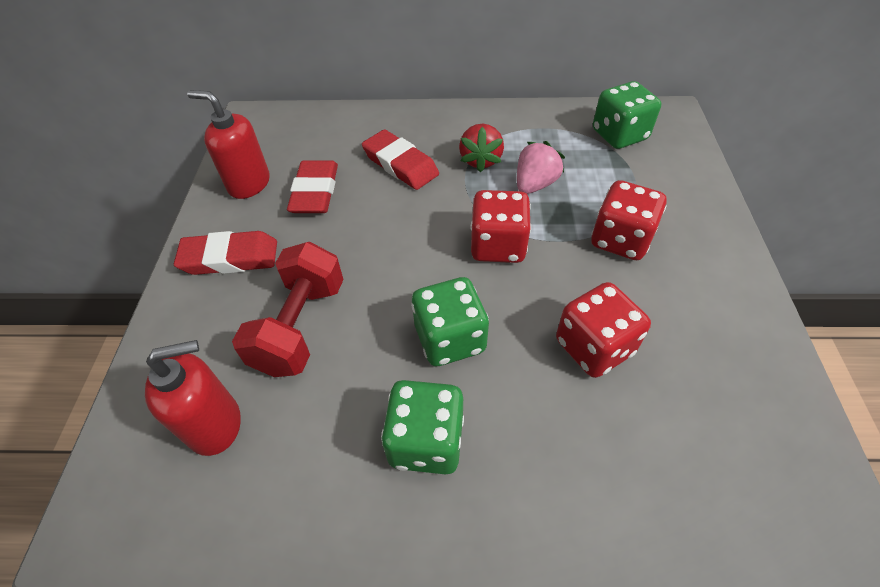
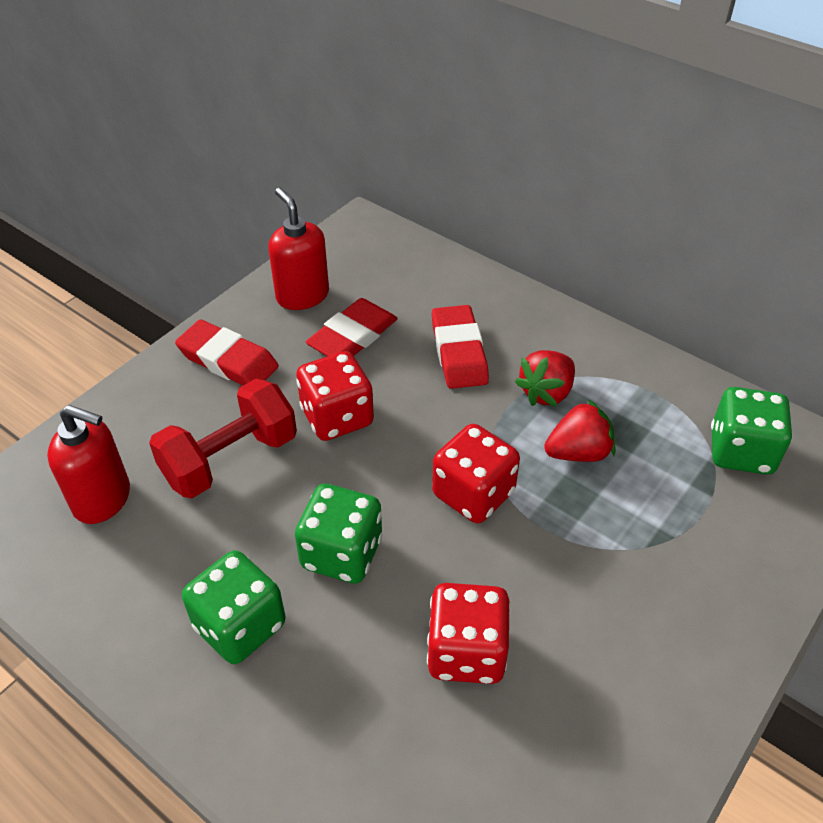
camera: 35 degrees right, 5 degrees down
(535, 184) = (578, 452): pink strawberry -> red strawberry
(620, 240) = (610, 567): red dice -> red dice (337, 417)

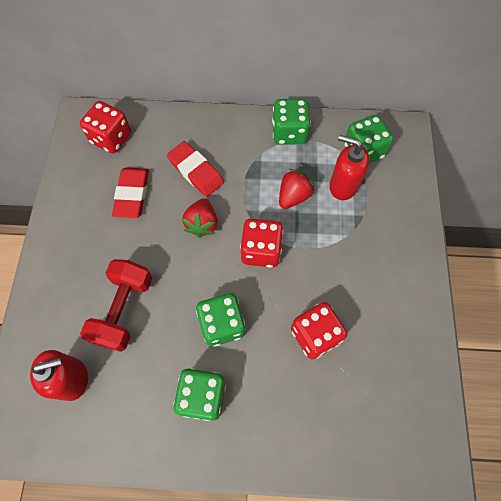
camera: 35 degrees left, 20 degrees up
(228, 360) = (73, 251): red eraser -> none
(302, 295) = (83, 184): red soap dispenser -> red soap dispenser (343, 185)
(337, 417) = (161, 249): red dice -> red dice (111, 138)
(546, 392) = (256, 170): red strawberry -> red strawberry (202, 224)
(635, 371) = (289, 133): none -> green dice

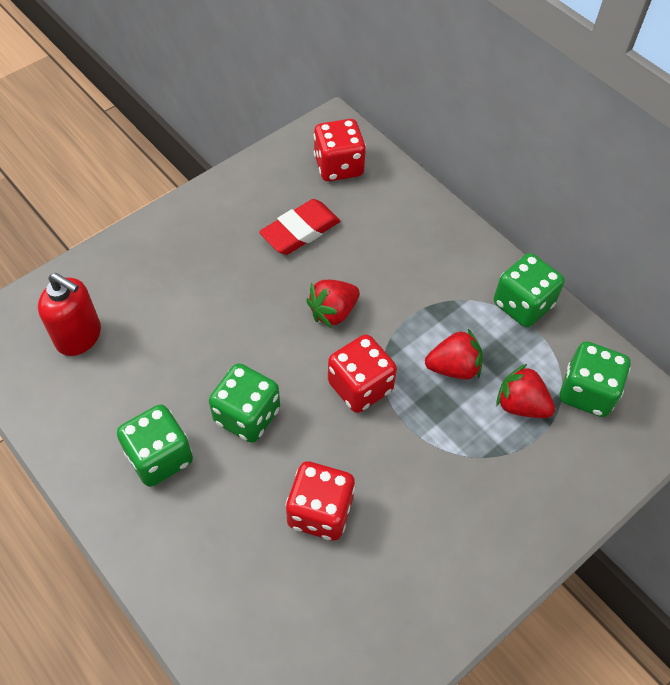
camera: 45 degrees right, 10 degrees down
(124, 310) = (180, 322): red dumbbell -> none
(196, 171) = (382, 260): red eraser -> none
(343, 185) = (520, 405): red soap dispenser -> red strawberry

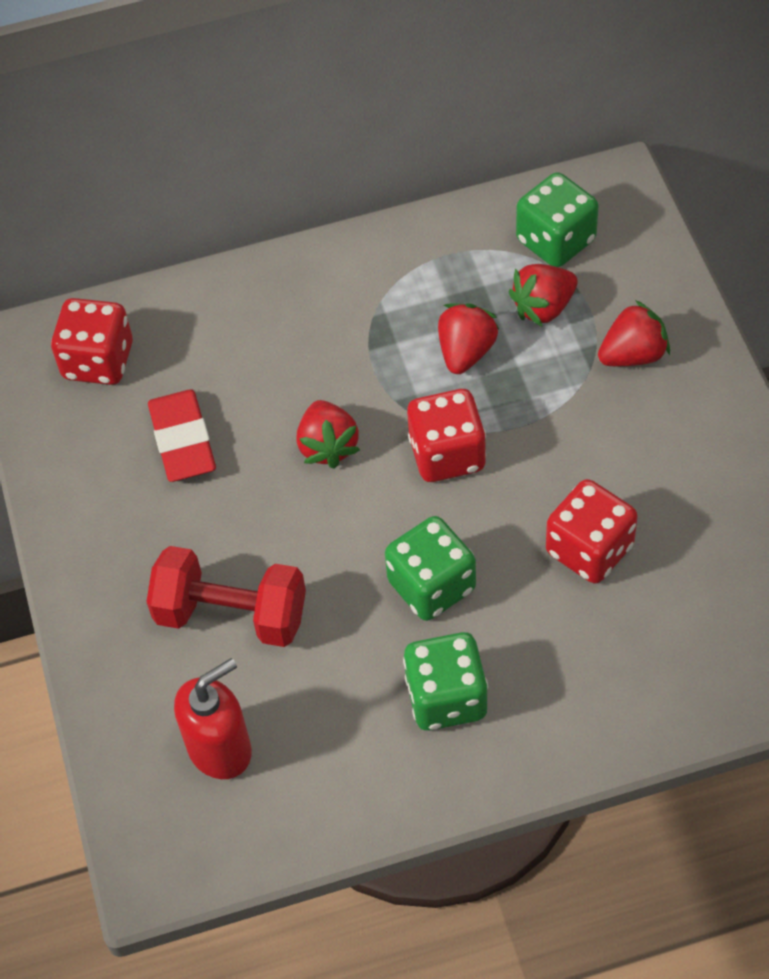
camera: 60 degrees left, 0 degrees up
(180, 306) = (231, 615): none -> red dumbbell
(512, 483) = (633, 355): none -> red strawberry
(522, 304) = (414, 251): green dice -> none

